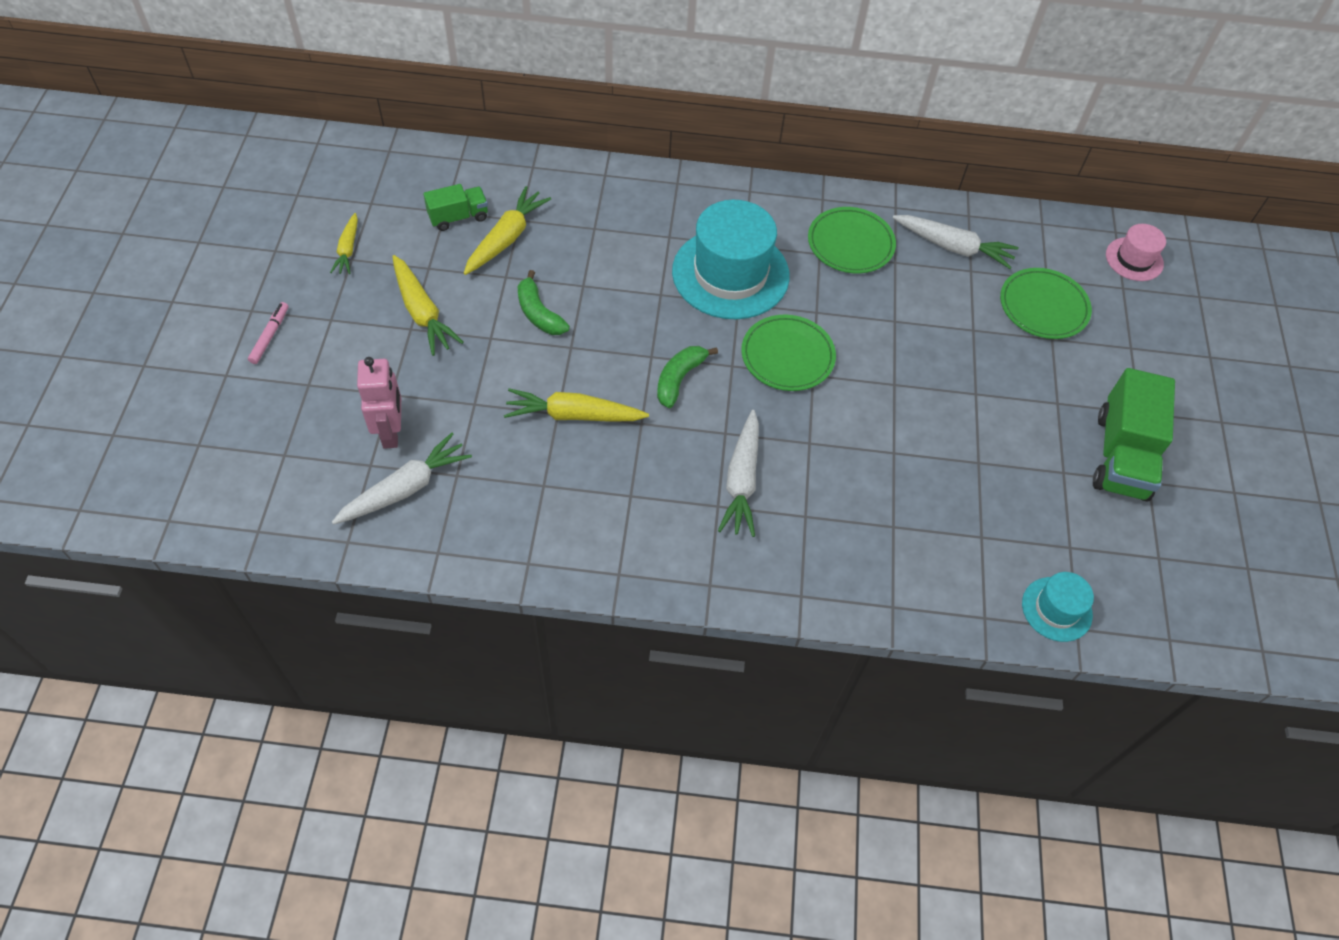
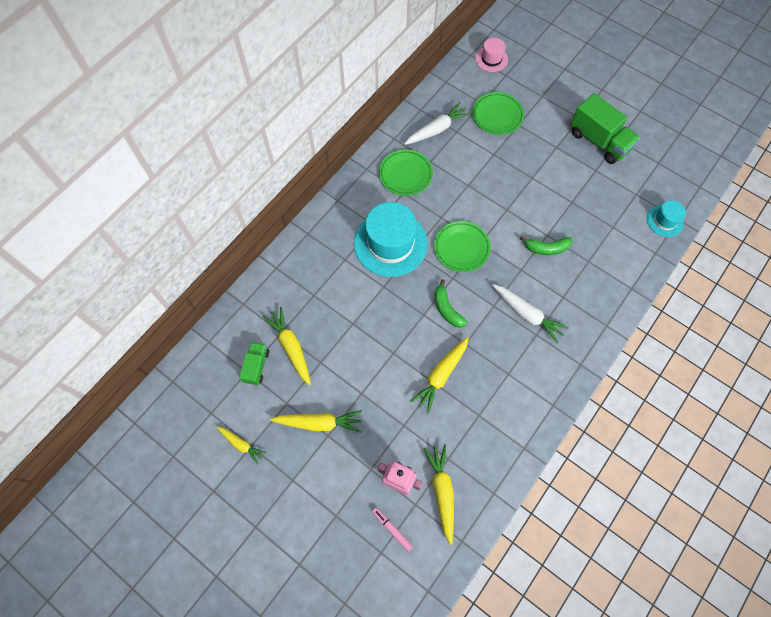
camera: 55 degrees left, 10 degrees up
(270, 336) = (283, 523): pink marker -> pink marker (392, 529)
(405, 488) = (442, 491): white carrot -> yellow carrot
(539, 313) = (359, 357): green banana -> green banana (546, 248)

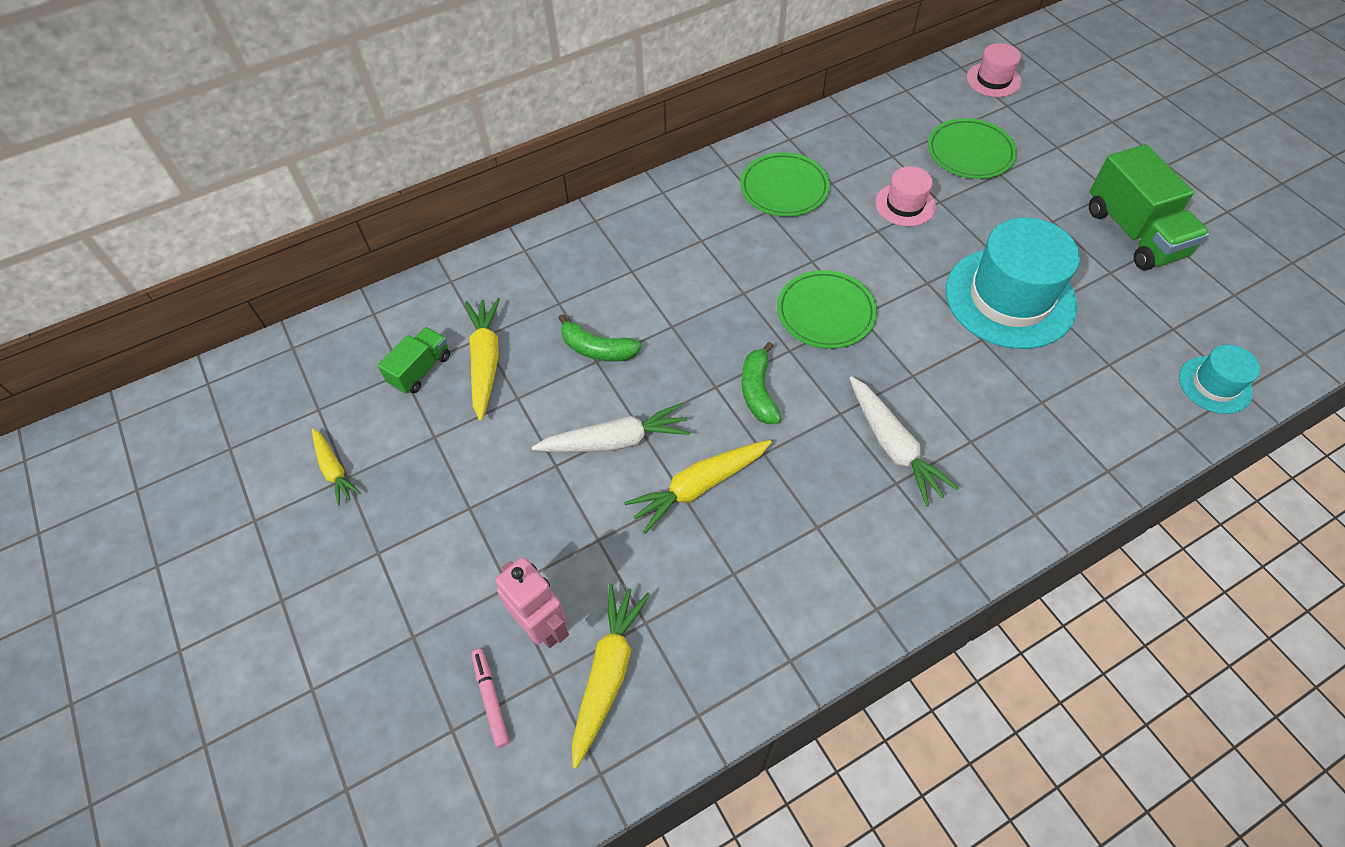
camera: 25 degrees right, 10 degrees down
(319, 423) = (466, 484): yellow carrot -> none
(390, 243) = (713, 271): turquoise hat -> turquoise hat (1010, 298)
(437, 129) = (862, 145): white carrot -> white carrot (615, 441)
(476, 163) = (905, 204): none -> pink hat
(546, 248) = (972, 358): green banana -> green banana (597, 349)

